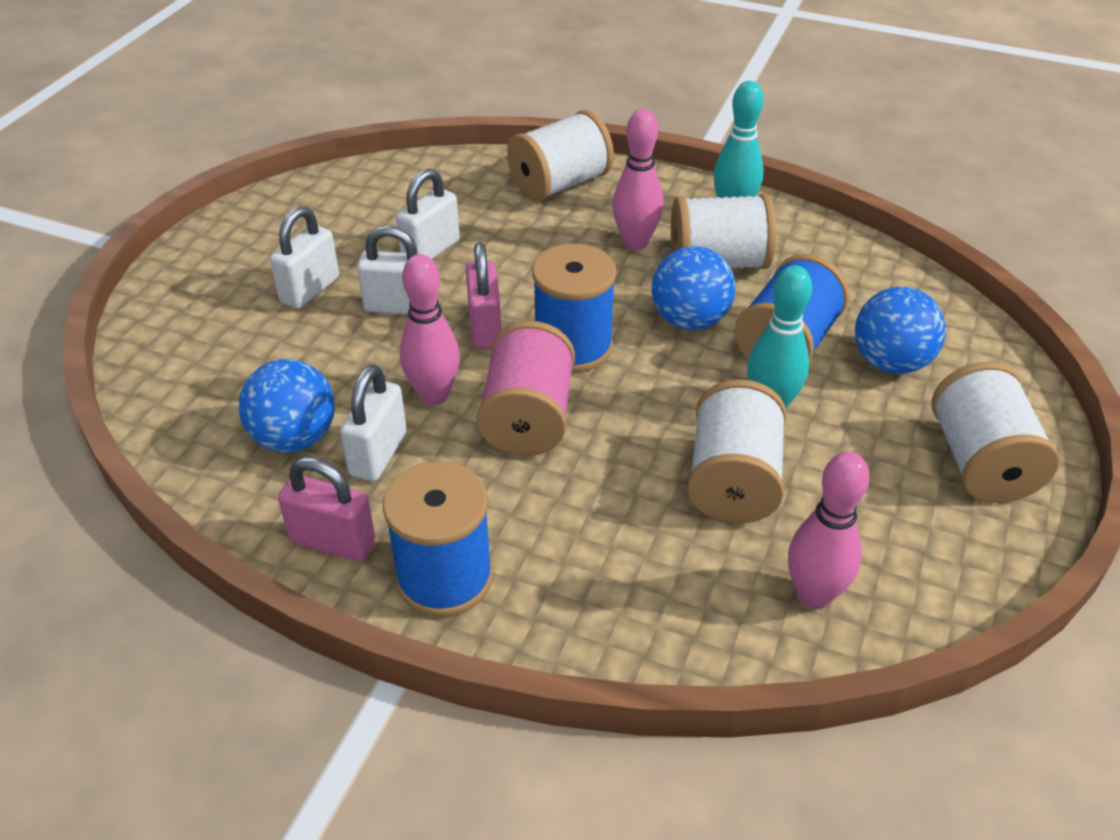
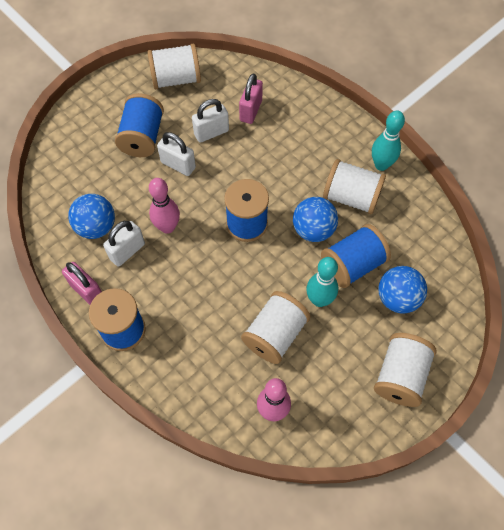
camera: 25 degrees right, 20 degrees up
(310, 290) = (142, 137): white padlock -> blue spool
(485, 328) = (211, 195): pink padlock -> pink padlock (250, 111)
(528, 418) = (203, 258): pink spool -> none
(560, 184) = (301, 109): white spool -> white spool (176, 79)
(635, 243) = (316, 166): pink bowling pin -> none

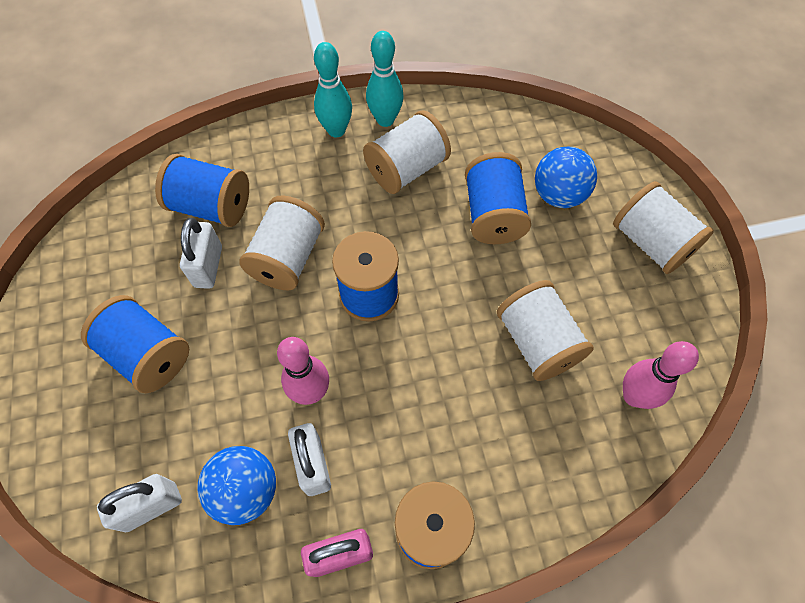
camera: 60 degrees left, 0 degrees up
(176, 79) = (91, 266): white spool -> white spool (288, 258)
(178, 165) = (226, 331): white padlock -> white padlock (151, 507)
(250, 111) = (212, 206): pink padlock -> blue spool
(313, 230) = (424, 229): blue ball -> none
(319, 300) = (518, 271): turquoise bowling pin -> turquoise bowling pin (336, 130)

